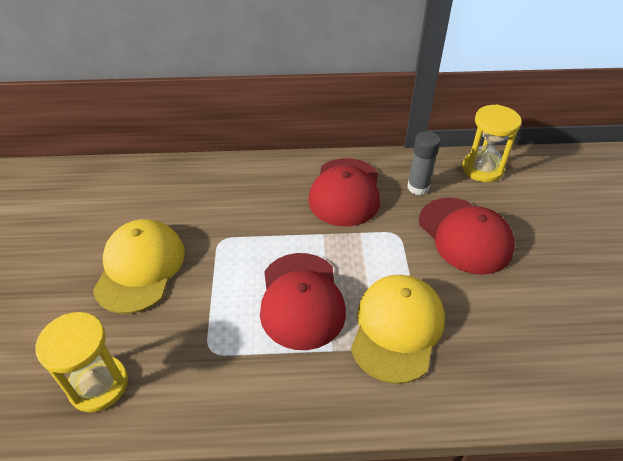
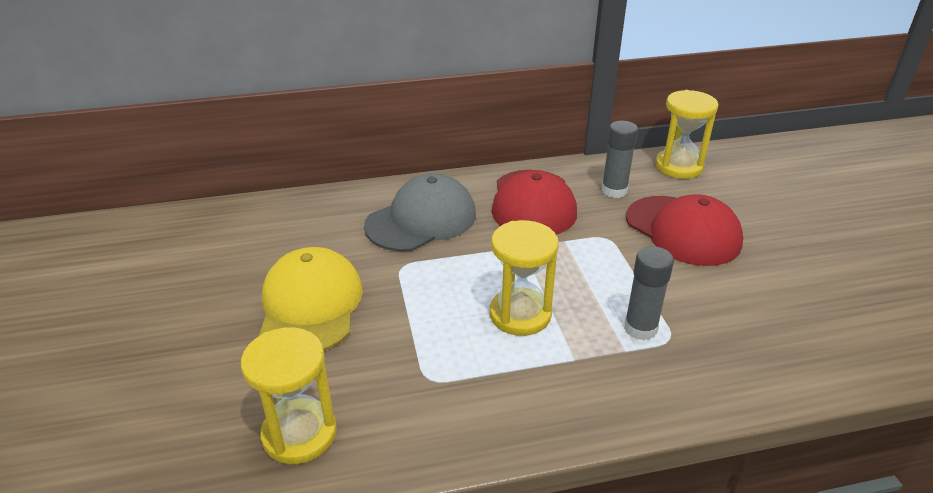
camera: 10 degrees left, 10 degrees down
(249, 197) = (421, 220): none -> grey cap
(301, 300) = (520, 314): red cap -> yellow hourglass
(397, 328) = (640, 328): yellow cap -> grey glue stick

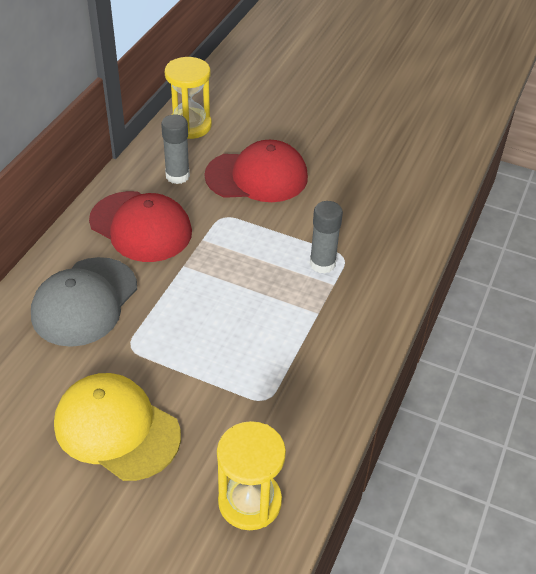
camera: 55 degrees left, 10 degrees up
(421, 220) = (85, 302): grey cap -> grey cap turned 150 degrees counterclockwise
(520, 314) = (251, 313): yellow hourglass -> none

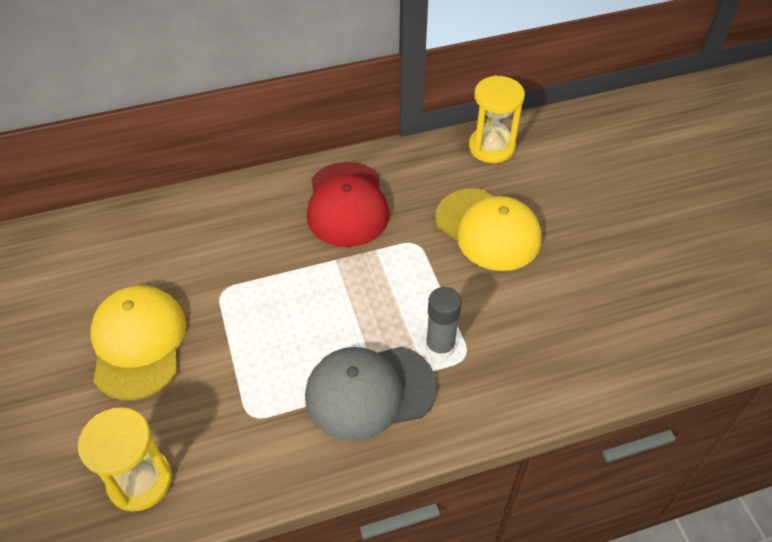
camera: 50 degrees right, 5 degrees up
(85, 302) = (238, 232): grey cap -> grey cap (370, 392)
(177, 176) = (426, 183): grey glue stick -> none
(257, 176) = (488, 229): red cap -> yellow cap

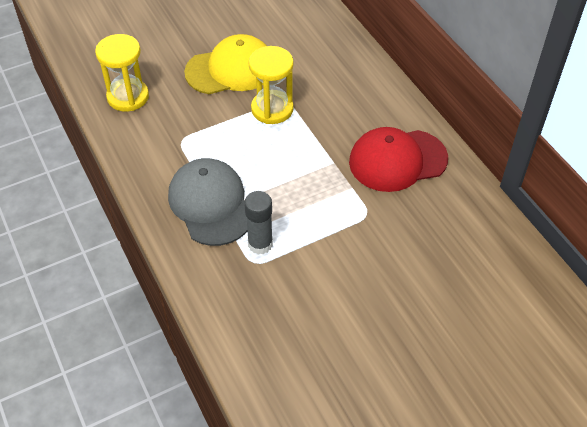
camera: 80 degrees right, 0 degrees up
(488, 229) = (400, 267): yellow cap -> none
(491, 147) = (514, 261): yellow hourglass -> yellow hourglass (272, 109)

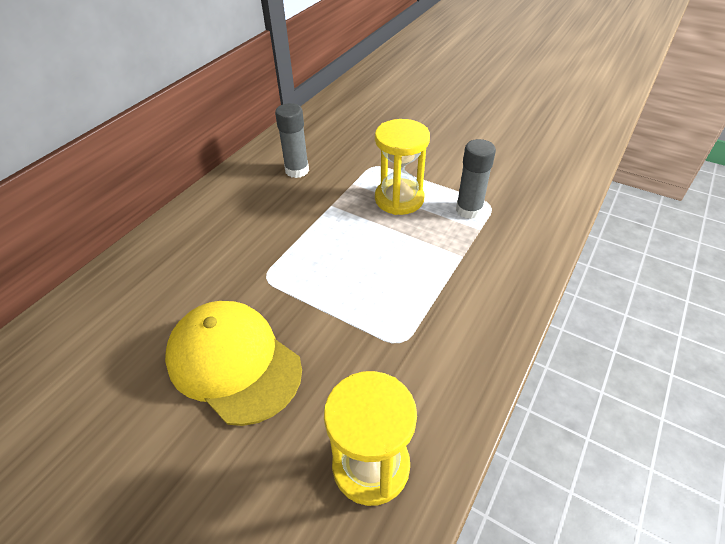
camera: 120 degrees left, 5 degrees down
(210, 204) = (462, 265): grey cap -> none
(272, 109) = (285, 283): yellow hourglass -> yellow hourglass (399, 199)
(397, 160) = (297, 170): red cap -> grey glue stick

